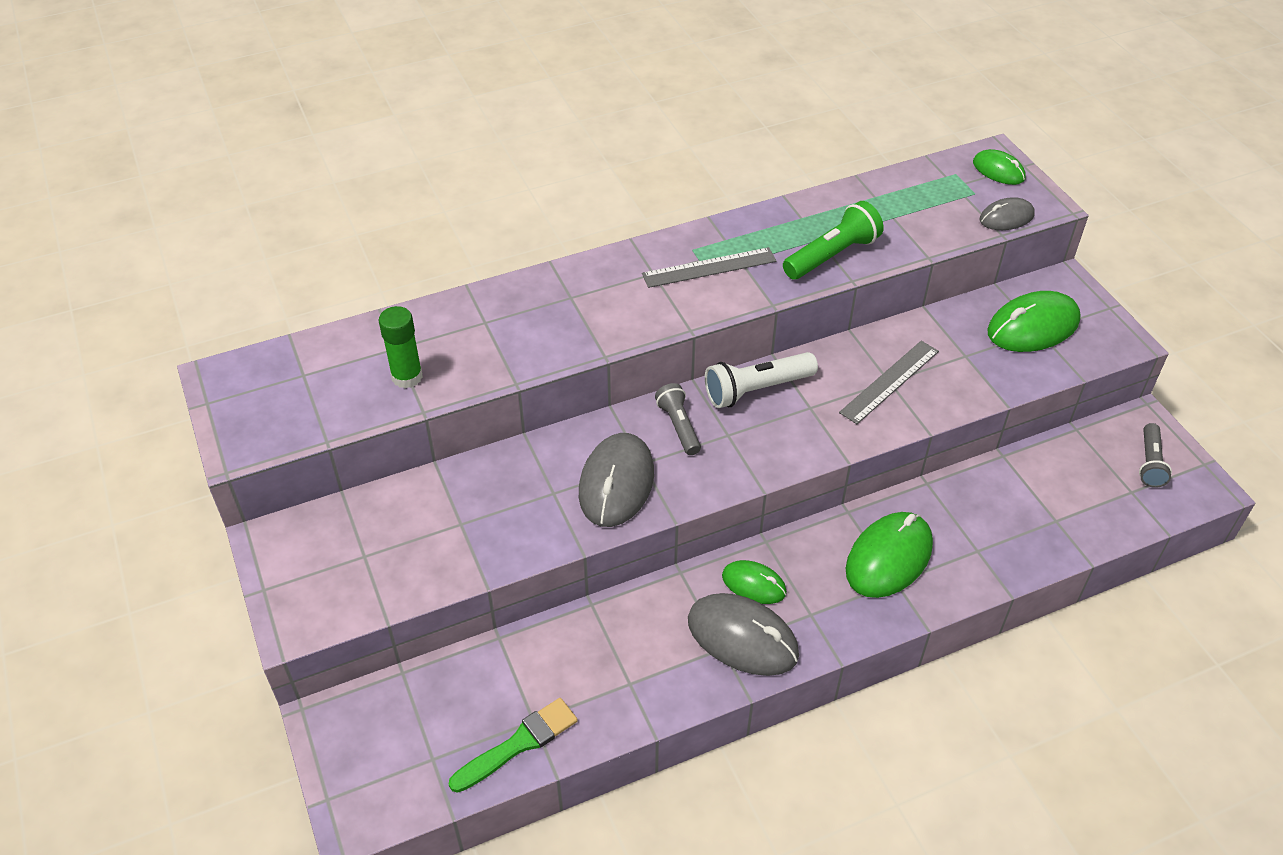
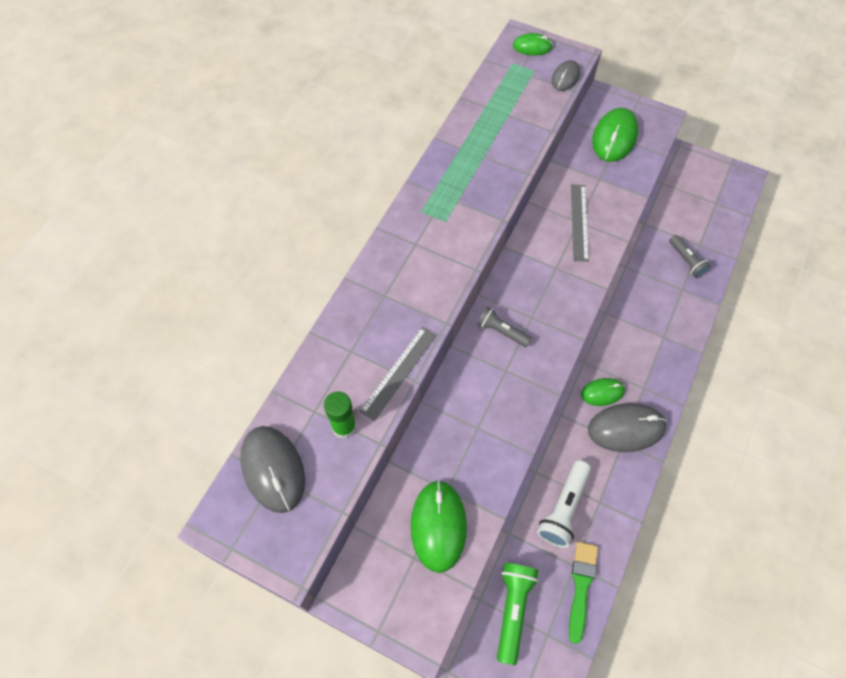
camera: 40 degrees left, 15 degrees up
(616, 483) = (505, 394): grey mouse -> grey mouse (273, 469)
(709, 268) = (443, 218): grey ruler -> grey ruler (399, 372)
(756, 389) = (518, 276): white flashlight -> white flashlight (563, 508)
(832, 255) = (502, 163): green flashlight -> green flashlight (513, 609)
(889, 558) = (648, 325): green mouse -> green mouse (438, 526)
(1149, 463) = (709, 180): grey flashlight -> grey flashlight (686, 261)

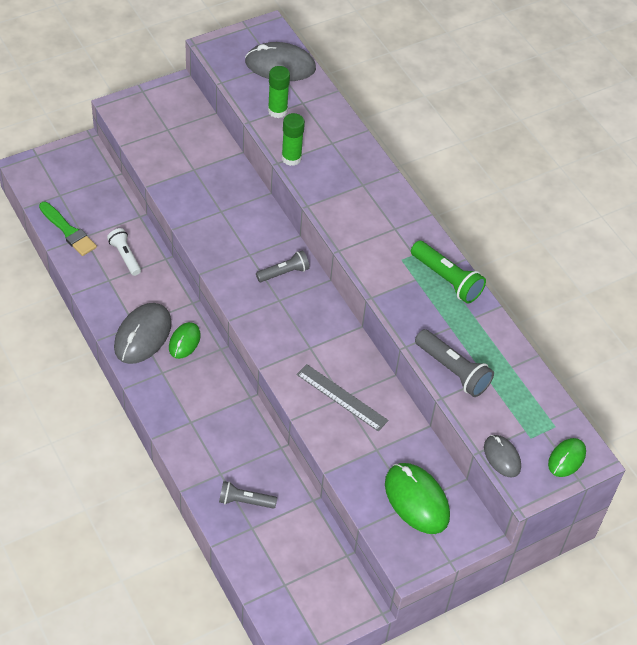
camera: 120 degrees right, 10 degrees down
(399, 372) = (291, 158): grey ruler -> green glue stick
(438, 526) = (175, 151): green mouse -> none
(513, 609) = (92, 188): green flashlight -> green flashlight (447, 279)
(522, 136) = (453, 371): none -> grey flashlight
(563, 508) = (125, 256): white flashlight -> white flashlight, size x0.66

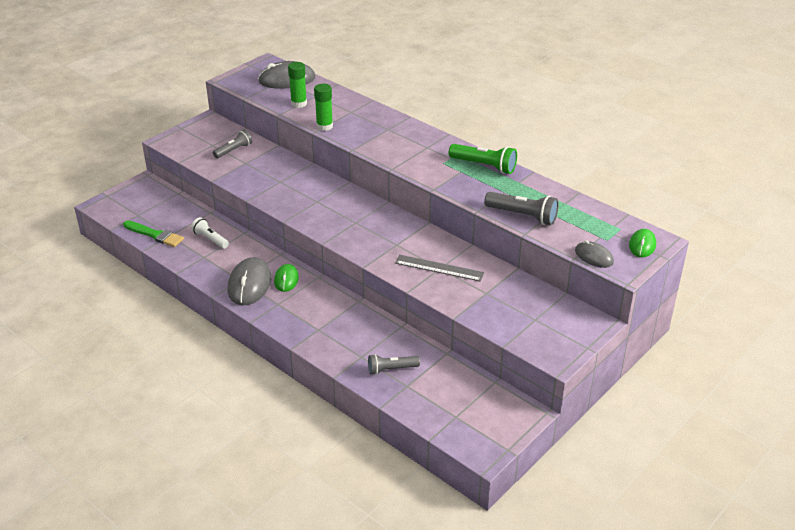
camera: 15 degrees left, 15 degrees down
(284, 273) = (350, 205): grey flashlight -> grey flashlight (234, 150)
(416, 500) = (537, 316): green mouse -> none

